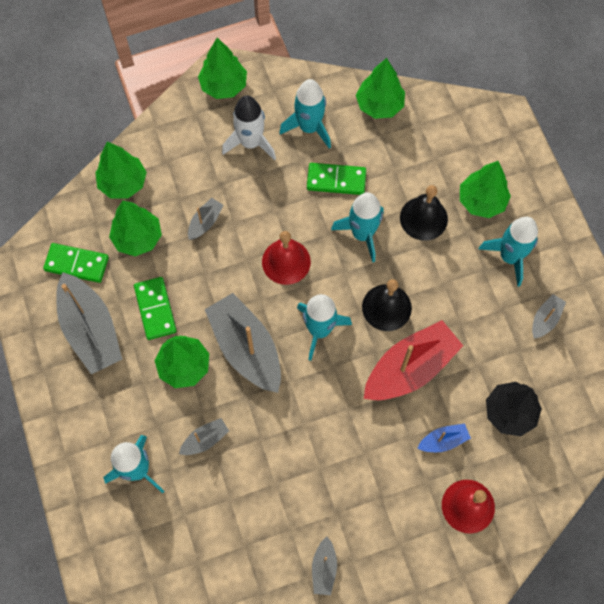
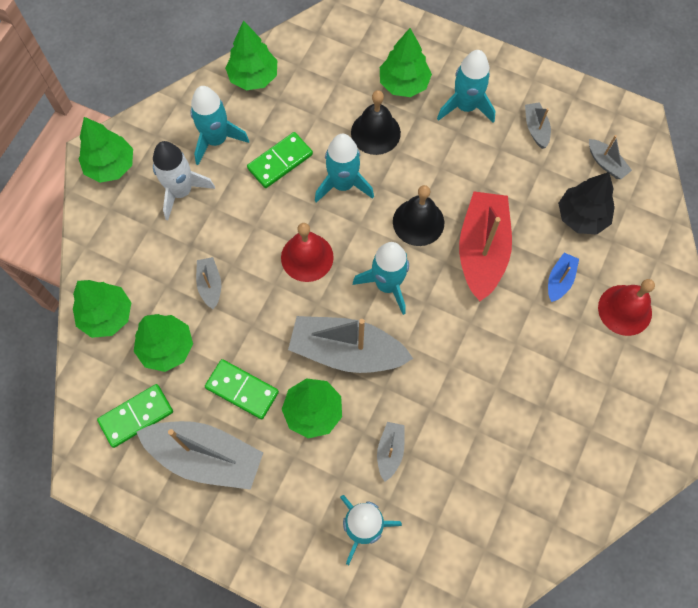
camera: 45 degrees left, 0 degrees up
(324, 568) = (578, 456): grey boat -> grey boat (606, 163)

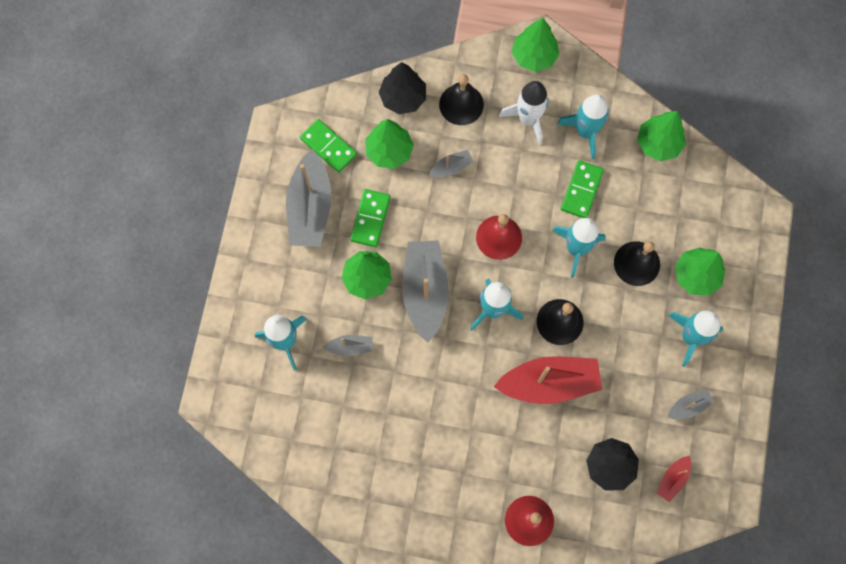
camera: 75 degrees right, 5 degrees up
(106, 316) = (403, 98): green tree -> black tree
(138, 255) = (461, 104): none -> black bell
(280, 162) = (581, 190): green domino -> green domino turned 75 degrees clockwise
(560, 280) = (541, 457): blue boat -> none
(606, 163) = (672, 479): grey boat -> red boat

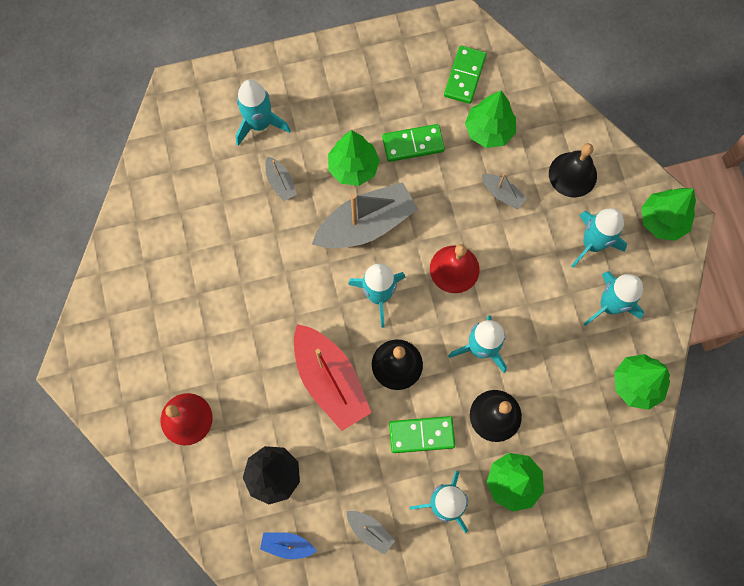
camera: 65 degrees right, 0 degrees up
(310, 208) = (397, 87): grey boat -> none
(403, 98) = (549, 119): black tree -> none
(528, 119) = (592, 244): white rocket -> turquoise rocket
(581, 190) = (544, 327): green domino -> green domino (421, 434)
(672, 479) = (287, 545): red boat -> blue boat

